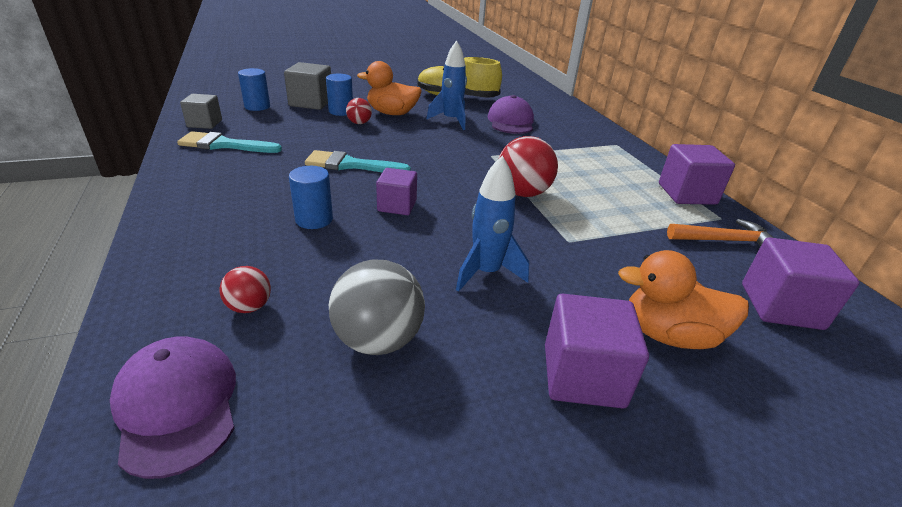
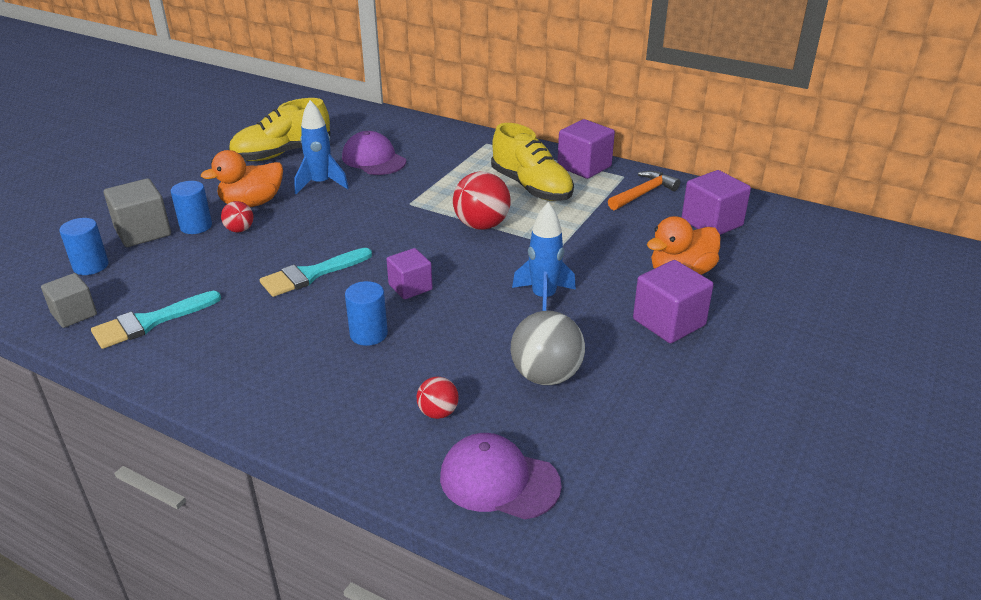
camera: 40 degrees left, 0 degrees up
(610, 187) = (531, 187): none -> yellow shoe

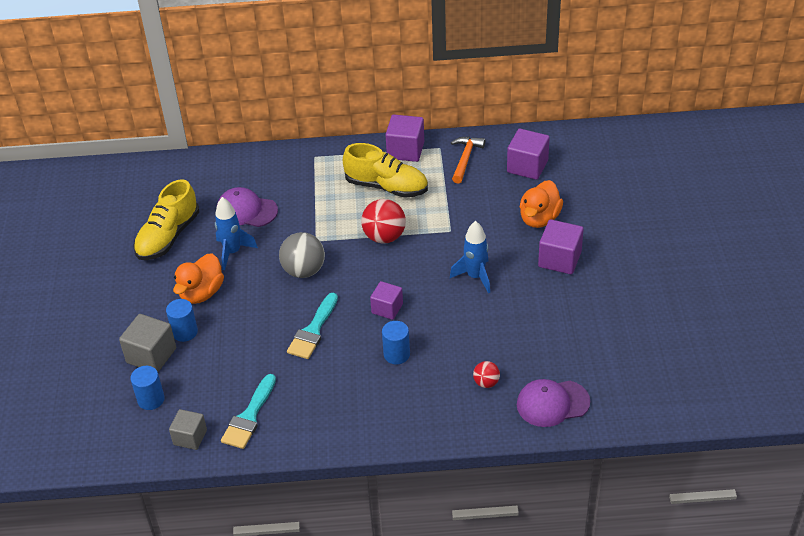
camera: 30 degrees left, 10 degrees up
(240, 230) = (221, 320): red ball -> none
(546, 376) = (522, 330): grey ball -> grey ball (304, 271)

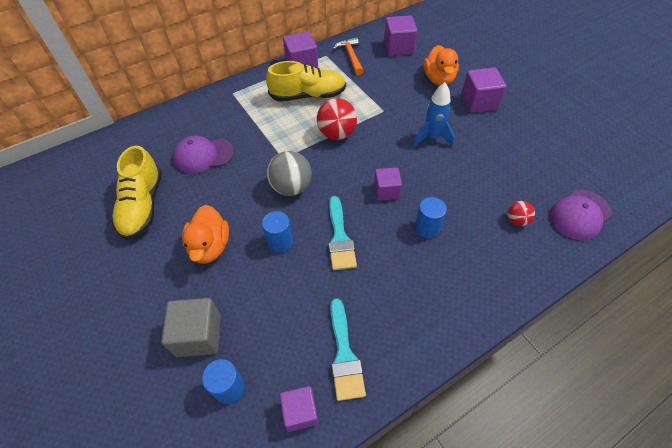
camera: 30 degrees left, 10 degrees up
(185, 332) = (218, 293): blue cylinder -> blue cylinder (280, 242)
(190, 437) = (300, 412): grey cube -> purple cube
(232, 252) = (215, 196): blue rocket -> none

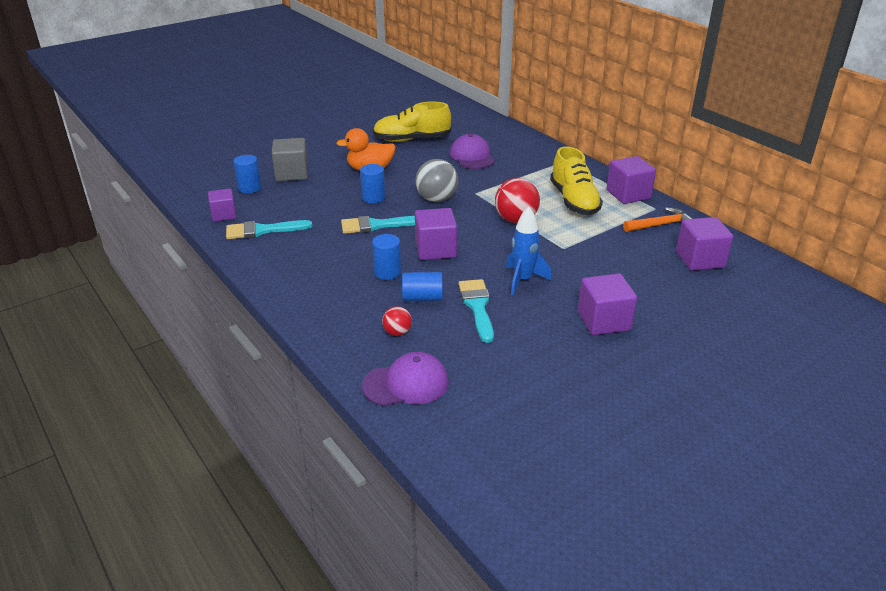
camera: 85 degrees right, 20 degrees down
(386, 191) = (435, 249): purple cube -> purple cube, size x1.50
(439, 79) = (642, 290): orange duck -> none
(464, 202) = (422, 297): none -> blue cylinder
(472, 167) = (477, 307): none -> turquoise brush
(579, 215) = (406, 384): purple cap -> purple cap turned 120 degrees clockwise

